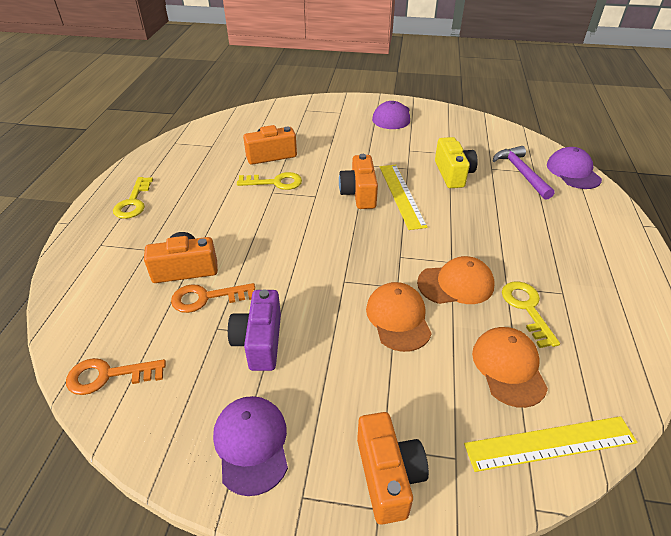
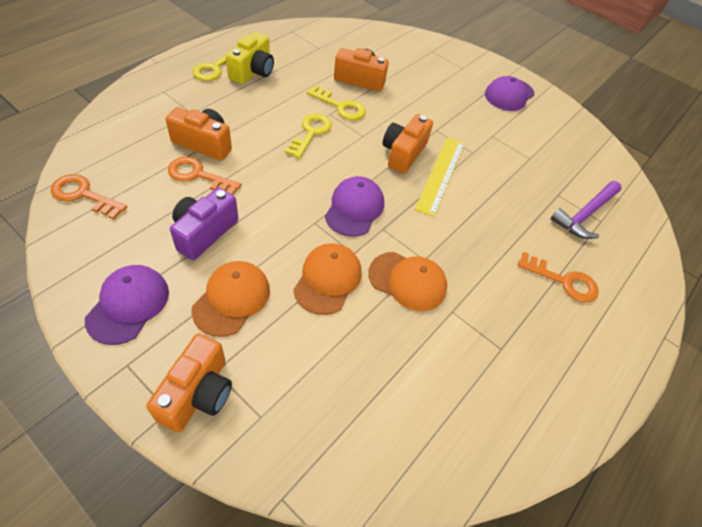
camera: 25 degrees right, 10 degrees up
(453, 174) = (512, 180): yellow camera -> yellow camera (253, 72)
(508, 367) = (379, 378): orange cap -> orange cap (232, 299)
(521, 173) = (585, 214): purple hammer -> purple hammer turned 150 degrees counterclockwise
(526, 308) = (450, 341): yellow key -> yellow key (311, 133)
(550, 443) = (348, 460): yellow ruler -> none
(552, 224) = (563, 281): none -> orange key
(573, 172) = (645, 243): purple cap -> purple cap (354, 208)

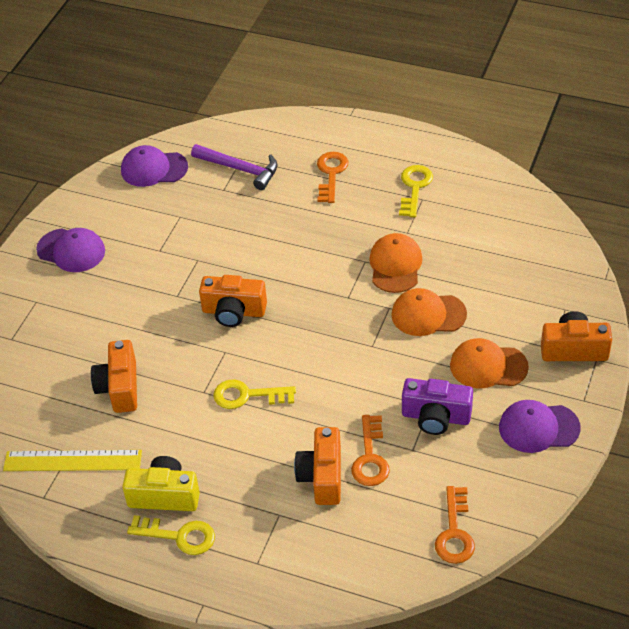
camera: 100 degrees left, 5 degrees down
(340, 106) = (184, 387): yellow key -> yellow key (414, 187)
(354, 208) = (336, 324): purple cap -> purple cap (154, 169)
(440, 174) = (248, 276): yellow ruler -> yellow ruler (72, 461)

